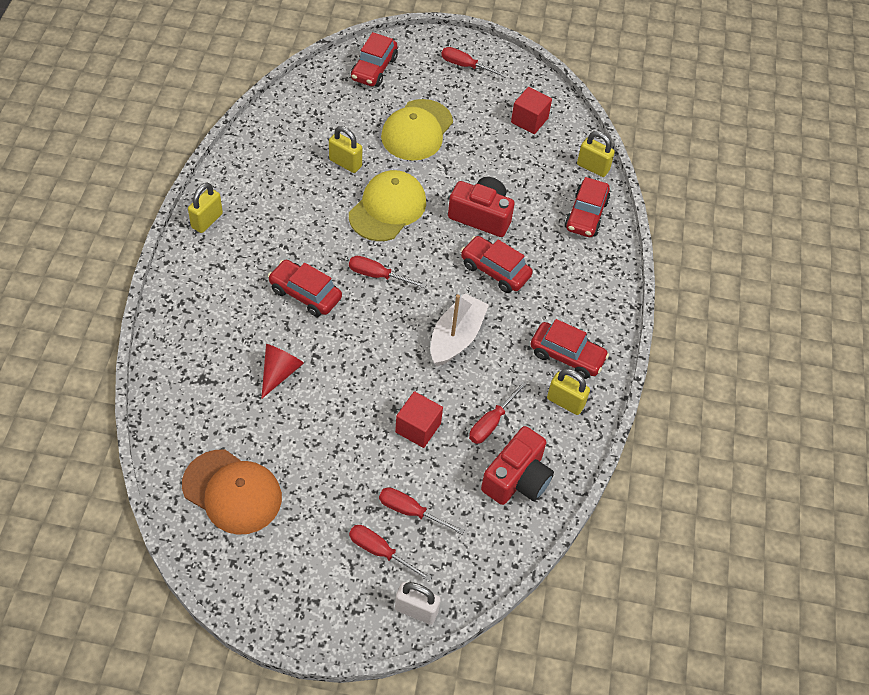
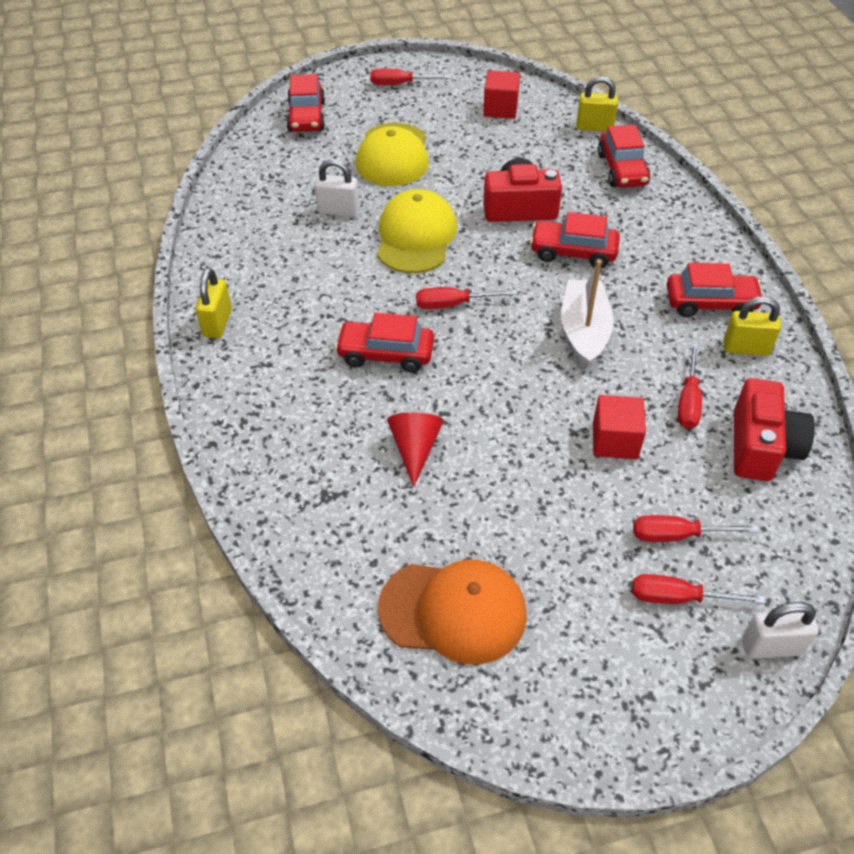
camera: 20 degrees left, 5 degrees down
(345, 163) = (338, 211): yellow padlock -> white padlock

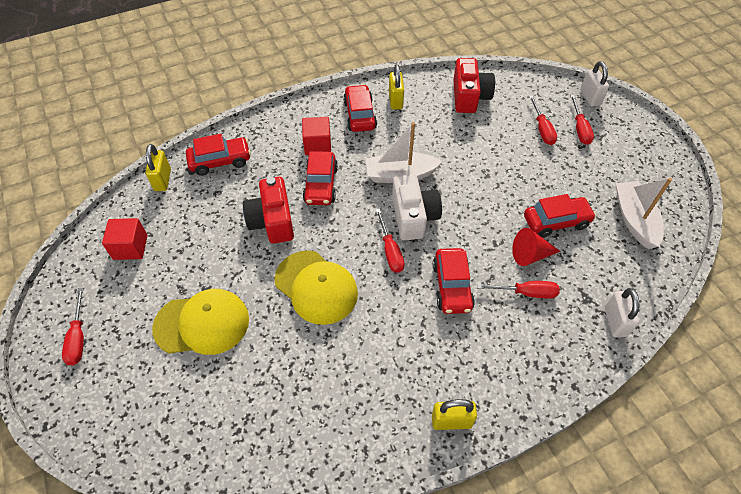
camera: 100 degrees left, 5 degrees up
(306, 117) = (132, 420): red car -> red car (556, 222)
(338, 211) = (288, 354): white padlock -> white padlock (615, 322)
(416, 236) = (316, 287): yellow cap -> yellow cap turned 135 degrees counterclockwise
(453, 611) = (634, 220): orange cap -> white boat
(505, 335) = (414, 216): none -> white camera
(615, 441) = (487, 156): red cube -> red cube (317, 145)
(688, 401) = (445, 125): red screwdriver -> red screwdriver (526, 292)
(761, 447) = (469, 96): red camera -> red camera turned 90 degrees clockwise

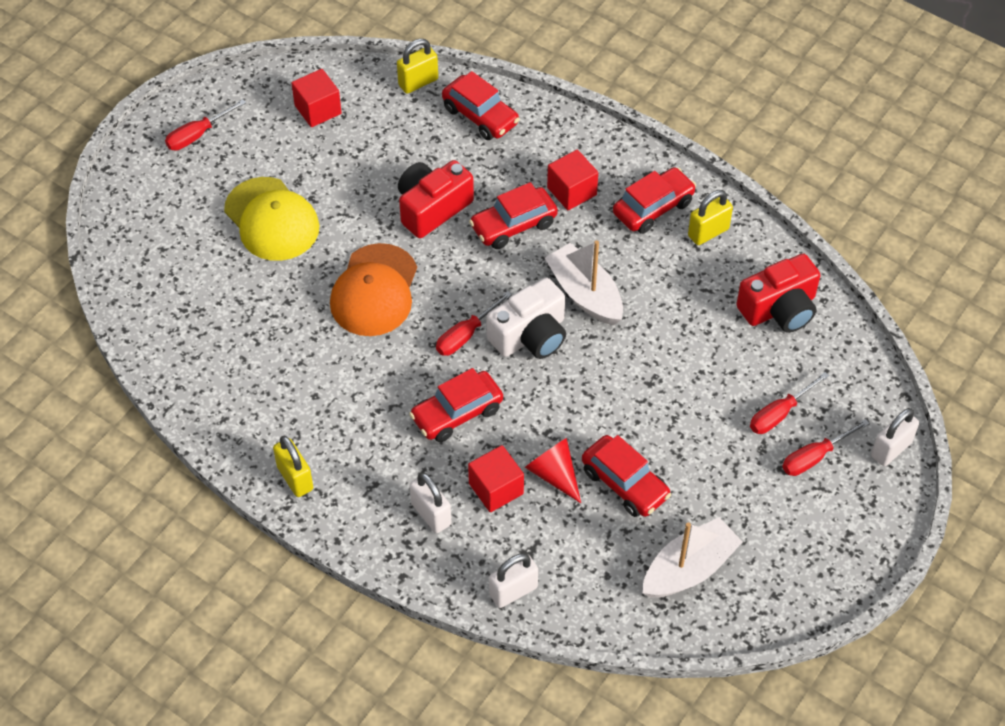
camera: 60 degrees right, 0 degrees up
(316, 287) = (374, 291): yellow cap -> orange cap
(526, 292) = (496, 488): red screwdriver -> red cube
(529, 342) = (431, 514): none -> white padlock

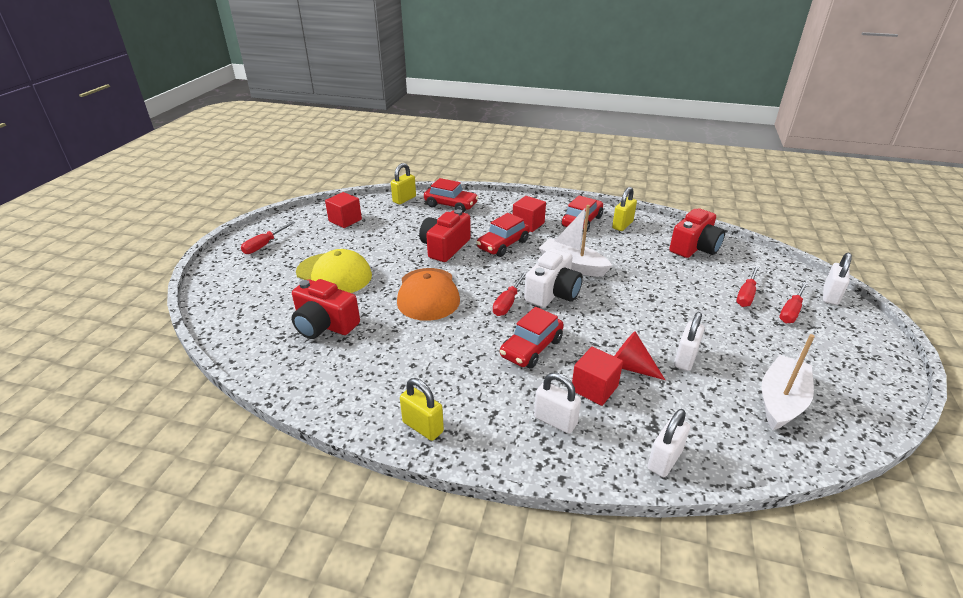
camera: 20 degrees left, 20 degrees down
(236, 305) = (324, 325): none -> red camera
(625, 483) = (685, 359): red car -> white padlock

